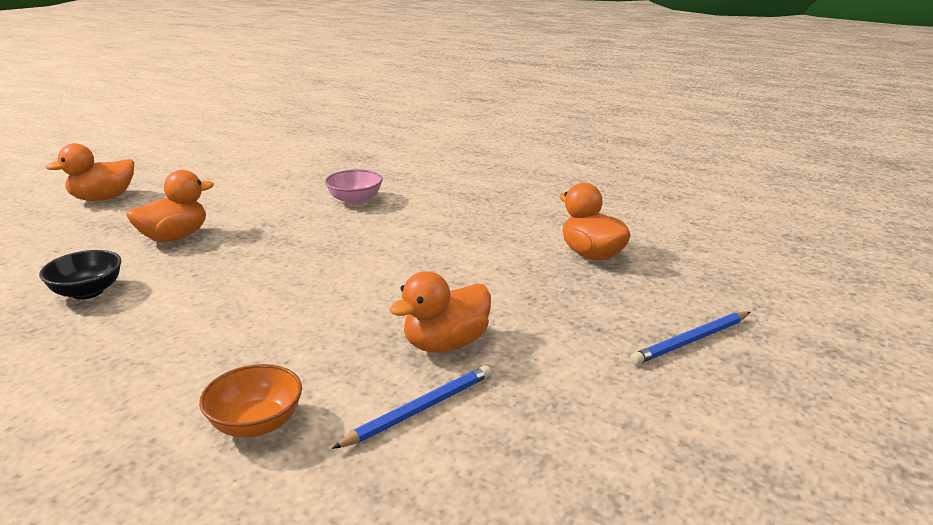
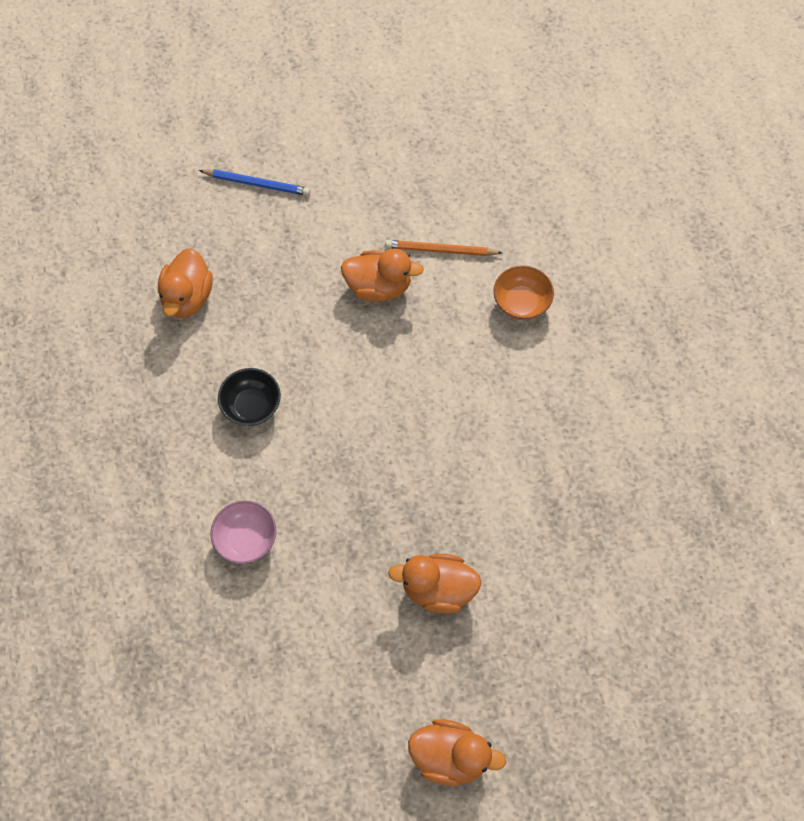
camera: 135 degrees left, 40 degrees up
(87, 292) = (543, 536): black bowl -> black bowl (252, 406)
(419, 409) = (441, 250): blue pencil -> orange pencil

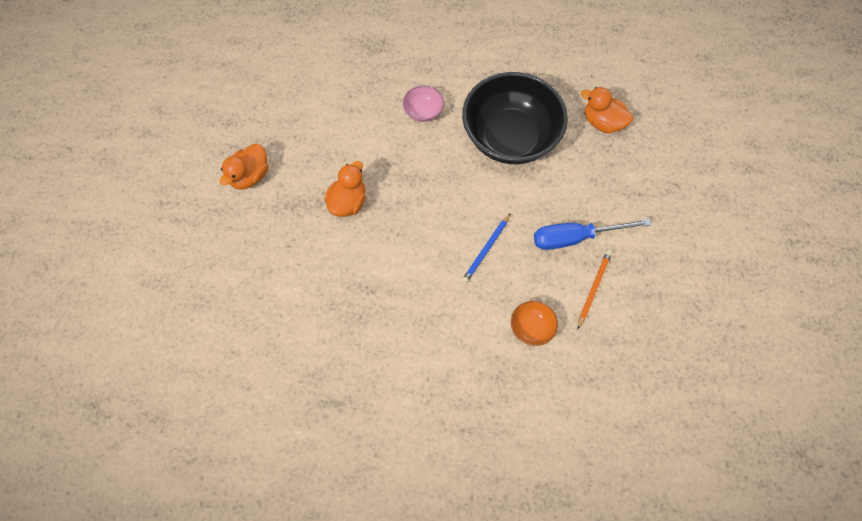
camera: 110 degrees right, 0 degrees up
(252, 406) = (510, 137): black bowl -> black bowl, size x2.43
(257, 183) = (685, 186): blue pencil -> blue pencil (486, 250)
(379, 286) = (575, 238): orange duck -> blue screwdriver

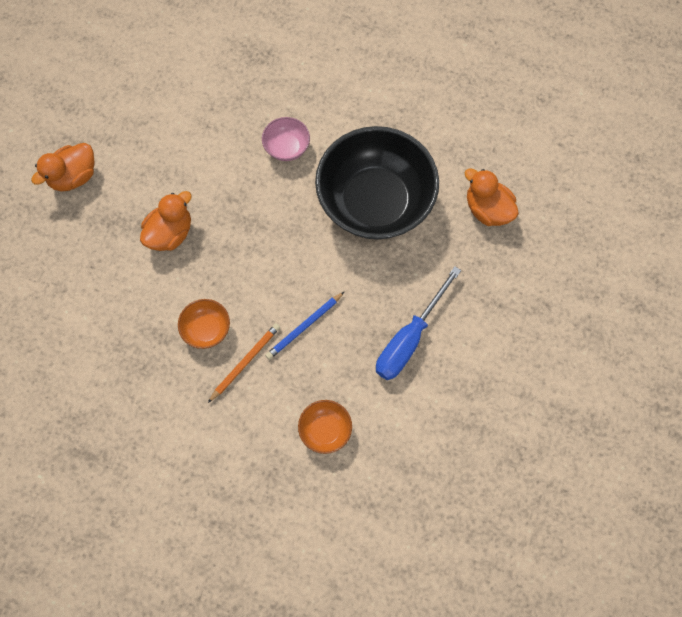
camera: 15 degrees right, 5 degrees up
(404, 272) = (206, 329): none -> orange bowl
(575, 238) = (409, 338): blue screwdriver -> blue screwdriver turned 60 degrees counterclockwise
(593, 288) = (409, 403): orange pencil -> orange pencil (245, 362)

